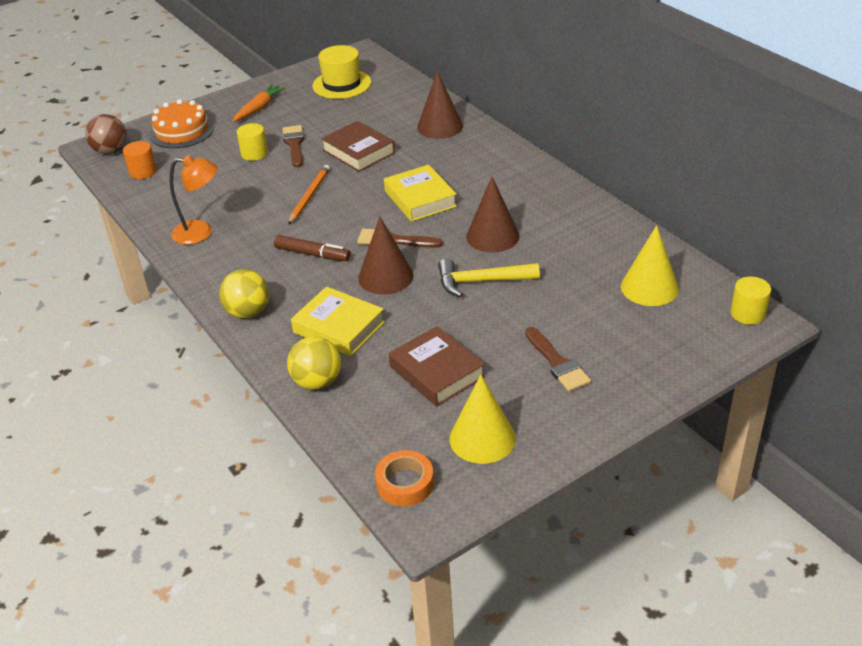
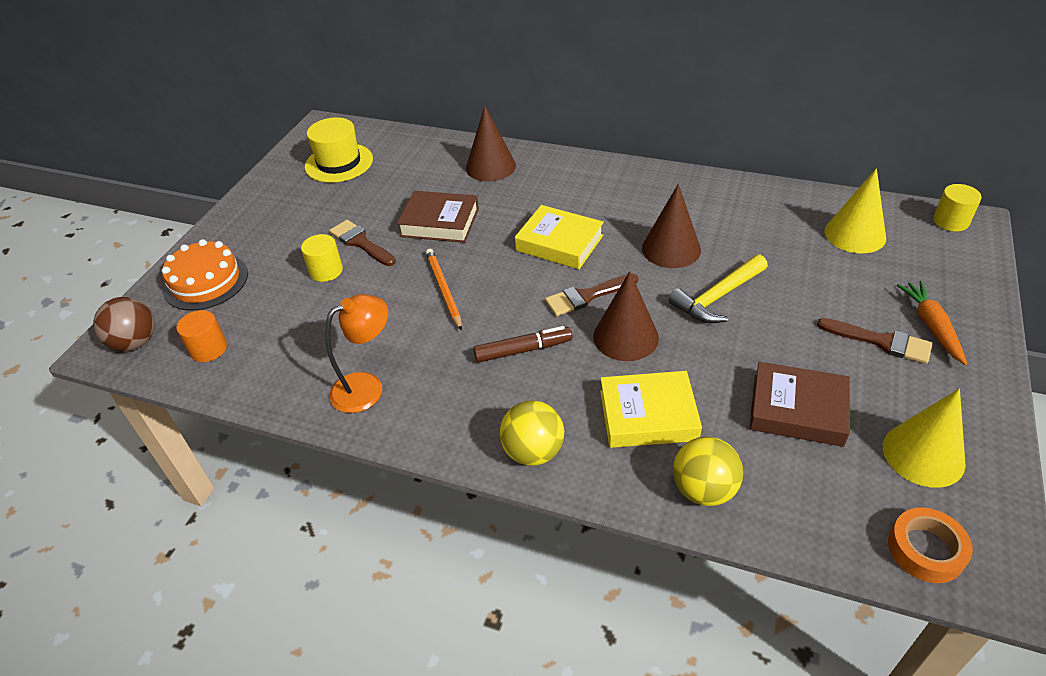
camera: 35 degrees left, 5 degrees up
(259, 108) = (273, 221): orange carrot -> orange carrot (931, 326)

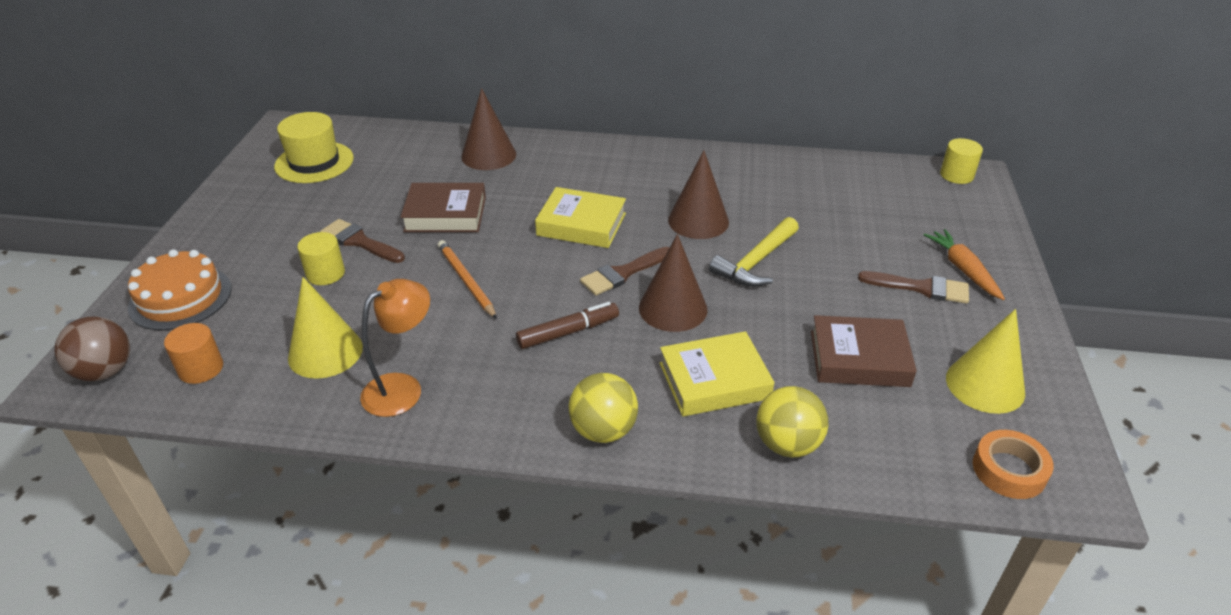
camera: 15 degrees left, 5 degrees down
(855, 234) = (872, 193): yellow cone -> yellow cone (325, 352)

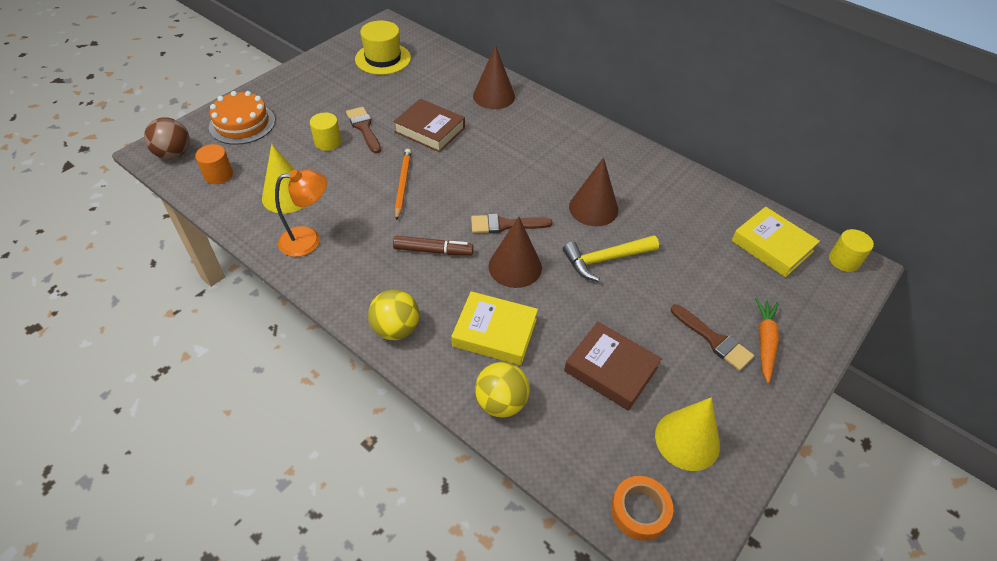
camera: 30 degrees right, 10 degrees up
(581, 224) = (510, 175): yellow book -> yellow book (772, 246)

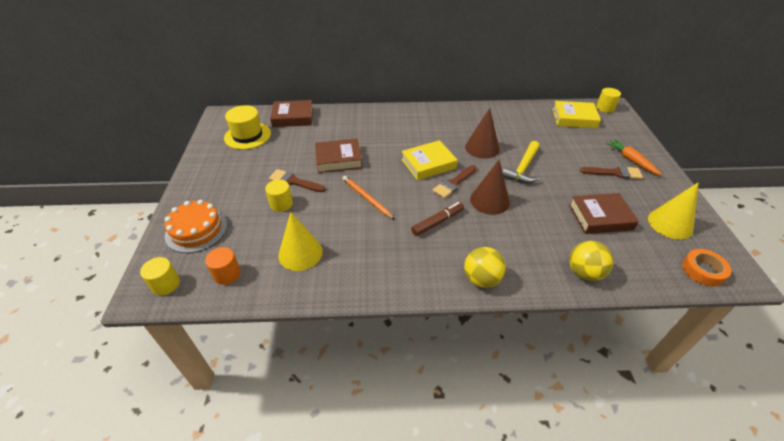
camera: 40 degrees left, 5 degrees down
(174, 154) = (165, 284): brown ball -> yellow cylinder
(308, 240) = (355, 269): orange lamp -> none
(446, 61) = (293, 117): none -> brown book
(494, 96) = (349, 121): brown cone -> none
(495, 332) = (529, 240): yellow book -> yellow book (428, 164)

